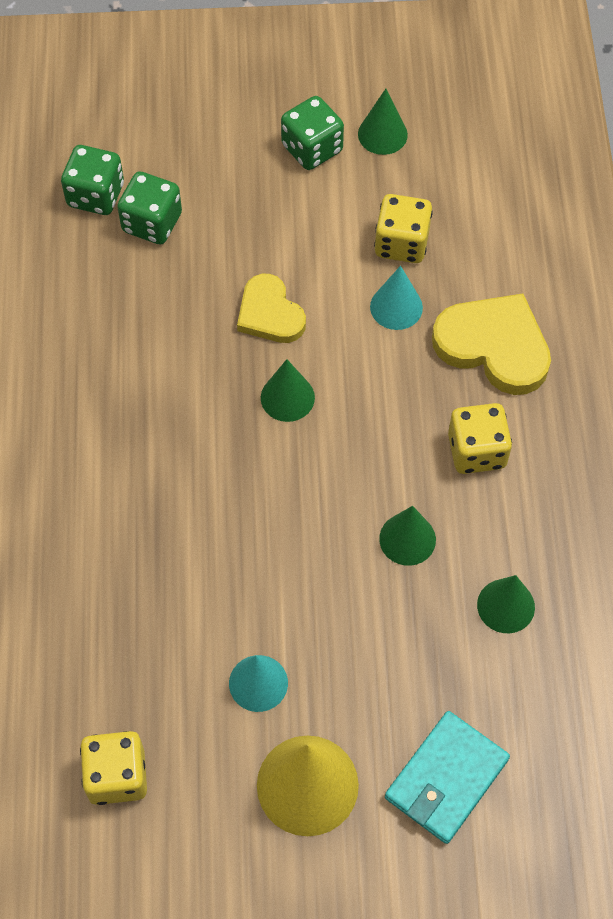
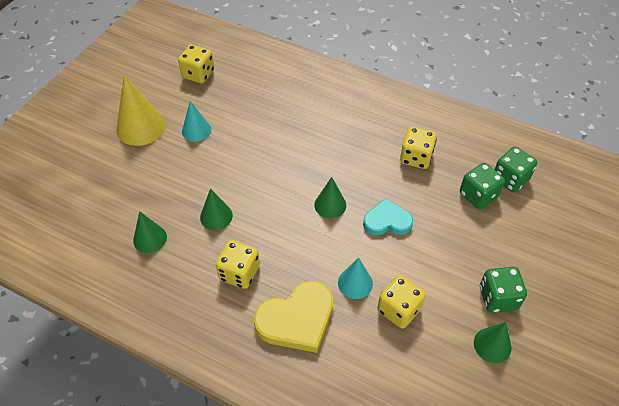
camera: 120 degrees right, 10 degrees down
(123, 326) = (416, 157): none -> yellow dice
(270, 313) = (387, 221): yellow heart -> turquoise heart
(446, 779) = (98, 173): turquoise wallet -> none

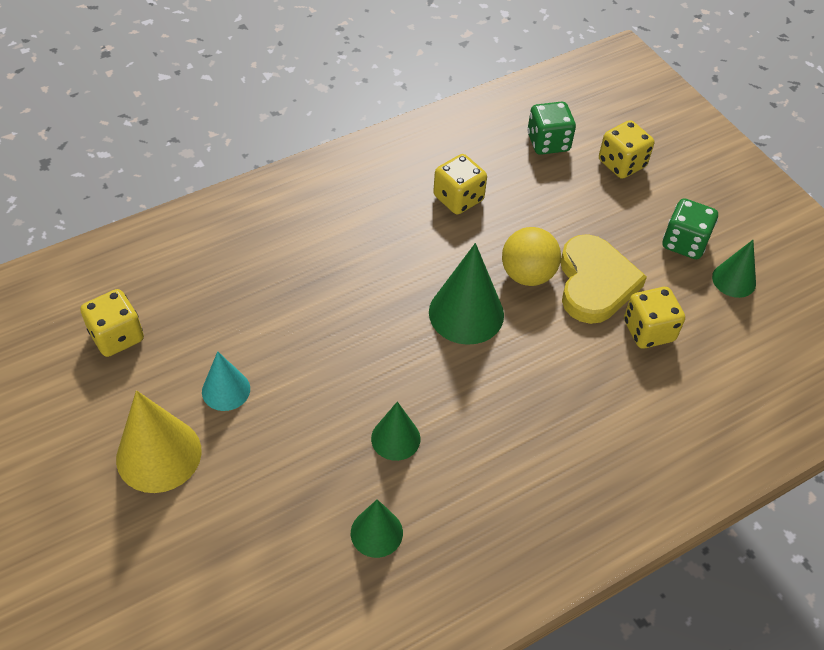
camera: 60 degrees left, 0 degrees up
(239, 273) = (502, 456): yellow dice -> yellow dice (622, 164)
(297, 319) = (604, 430): yellow heart -> yellow heart (595, 283)
(330, 205) = (466, 313): green cone -> green cone, size x1.67
(355, 283) = (590, 350): turquoise cone -> none
(387, 221) = (527, 274): turquoise heart -> yellow ball
(478, 195) = (550, 180): green dice -> none

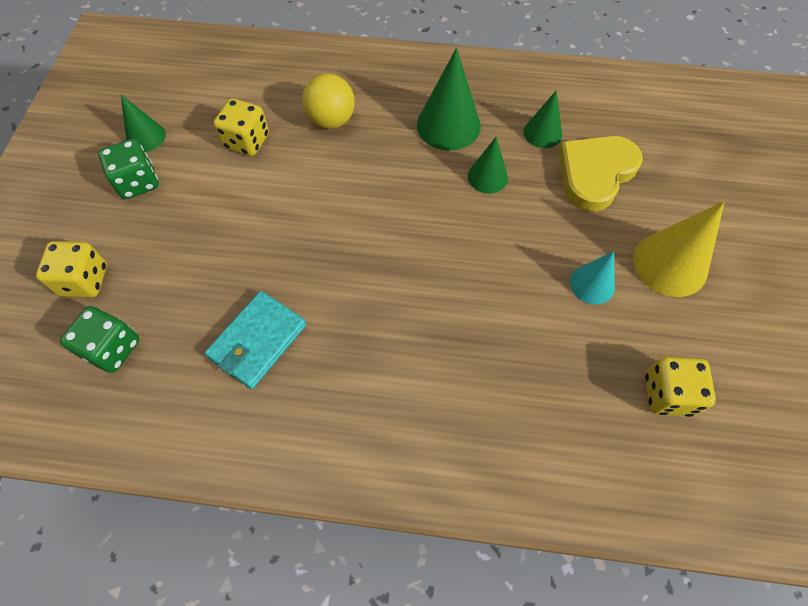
camera: 140 degrees left, 10 degrees up
(458, 198) = (258, 341): yellow dice -> turquoise wallet
(466, 313) = (358, 231): green cone -> green cone (448, 125)
(527, 274) = (280, 232): yellow ball -> yellow ball (331, 120)
(595, 283) = (240, 194): yellow heart -> yellow heart (595, 173)

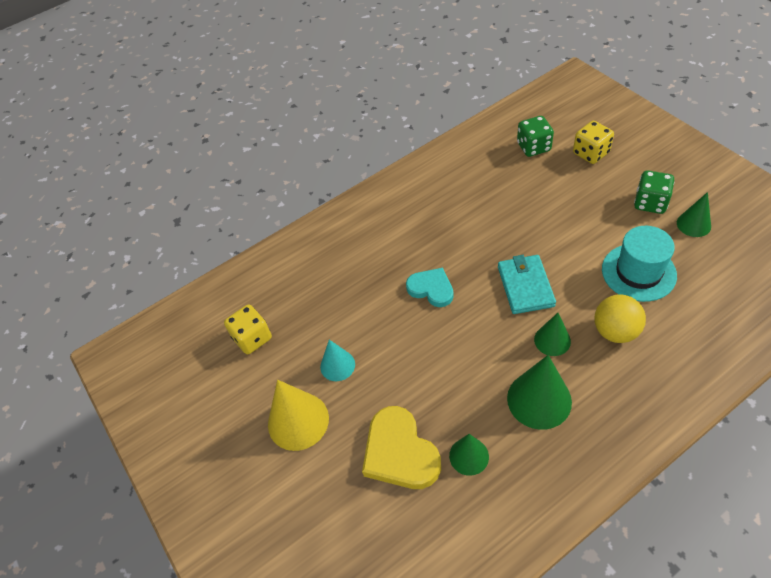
camera: 145 degrees right, 10 degrees down
(247, 141) = (638, 272): yellow dice -> turquoise hat
(258, 341) = (477, 198): turquoise wallet -> turquoise wallet (525, 286)
(427, 280) = (431, 289): none -> turquoise heart
(487, 177) = (468, 382): green cone -> green cone (552, 340)
(595, 173) = (400, 452): yellow heart -> yellow heart turned 150 degrees clockwise

